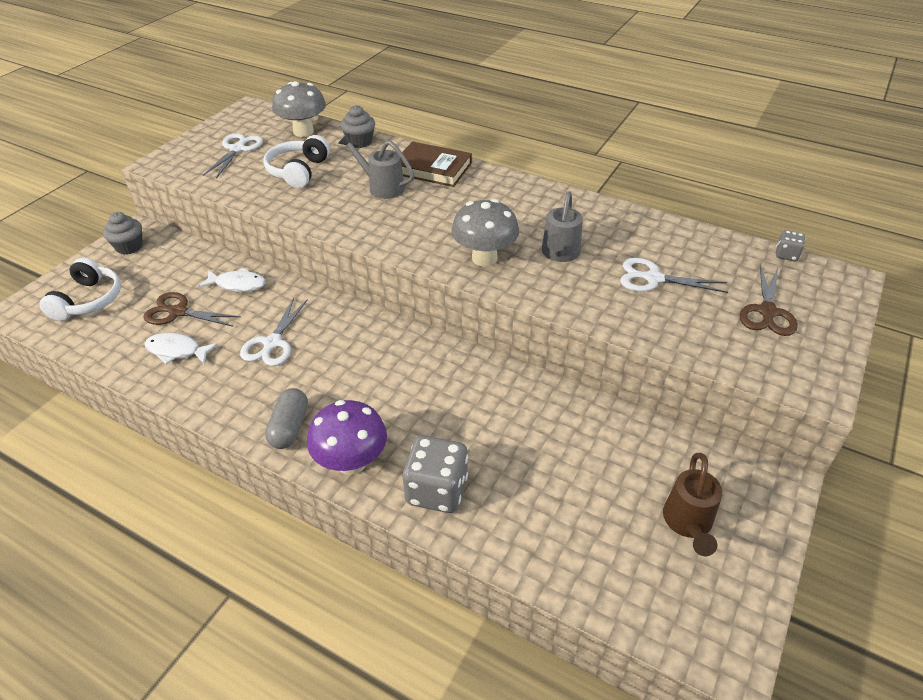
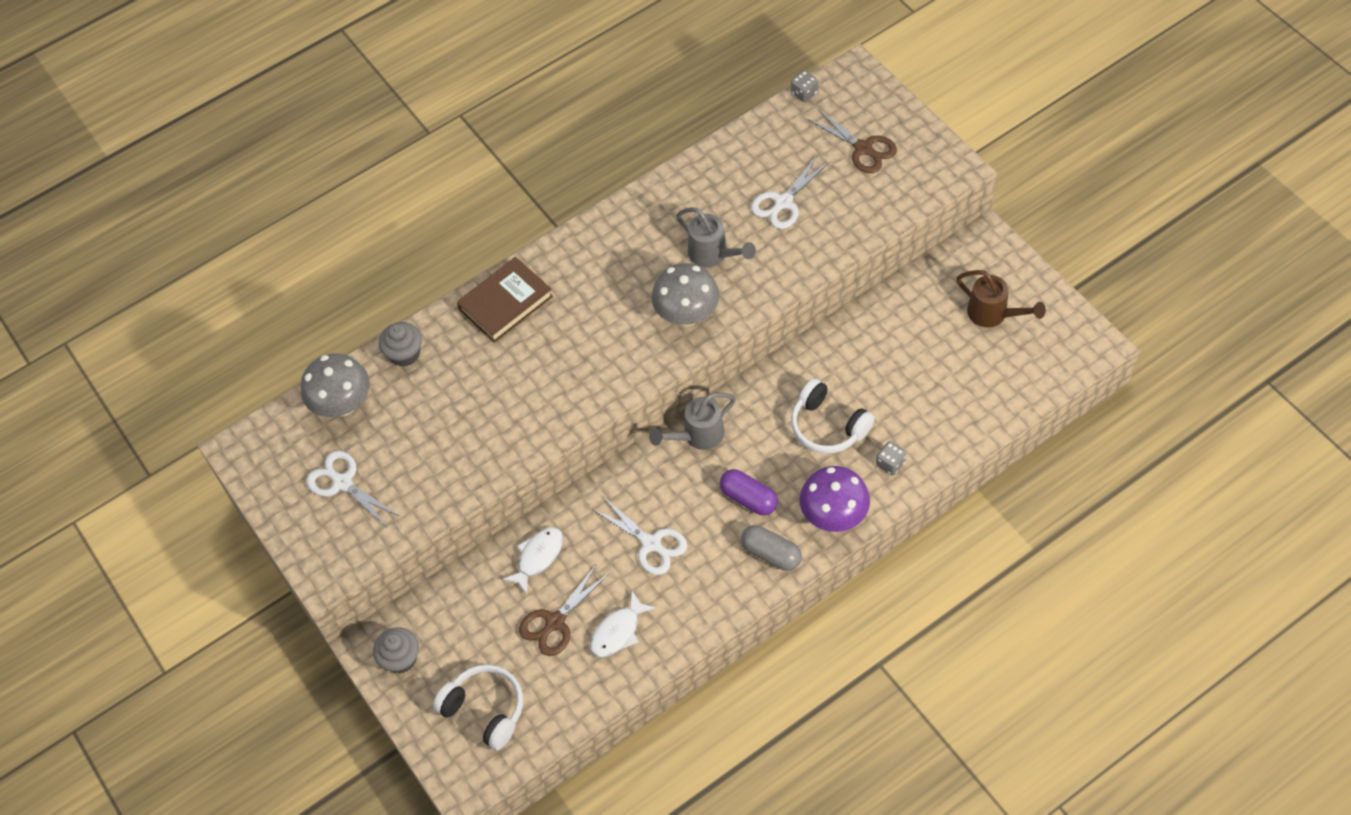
camera: 60 degrees left, 15 degrees up
(298, 171) = (433, 431): white headphones -> white headphones (828, 426)
(345, 391) = (748, 498): none -> purple capsule
(381, 187) = (514, 361): grey watering can -> grey watering can (697, 436)
(437, 490) = (890, 464): grey dice -> grey dice, size x0.50

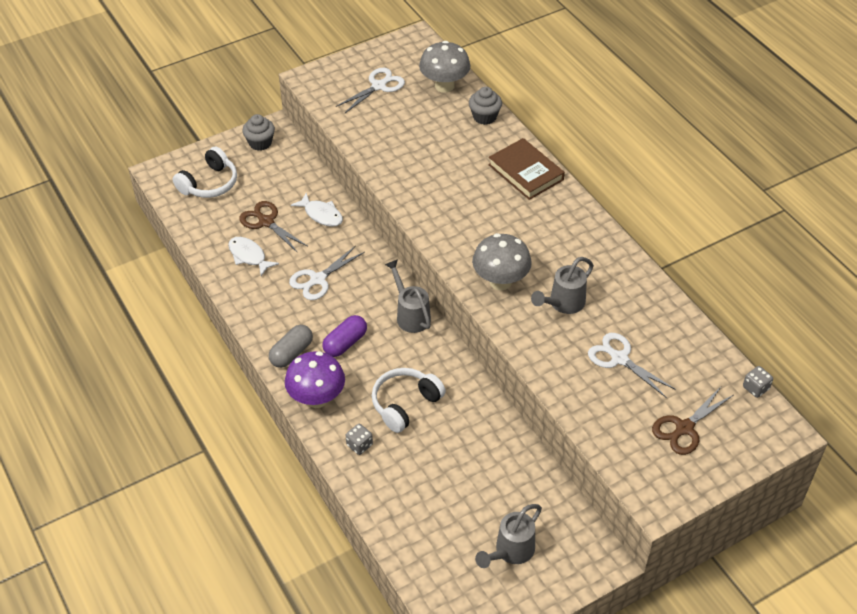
camera: 90 degrees right, 10 degrees down
(993, 314) = (510, 552): brown watering can -> grey watering can

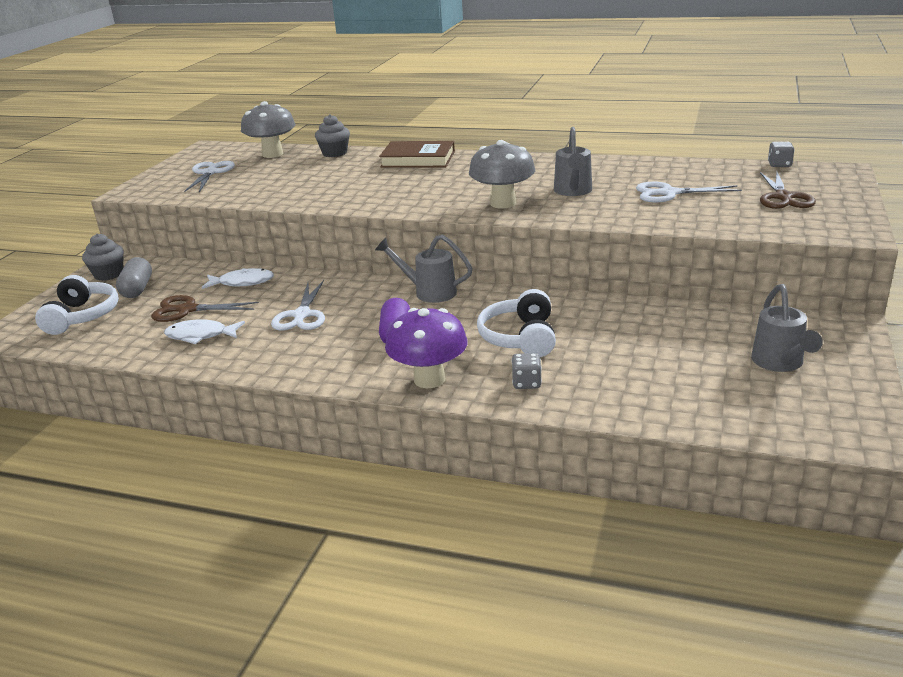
camera: 40 degrees left, 20 degrees down
(291, 353) = (351, 367): grey capsule -> grey capsule (137, 289)

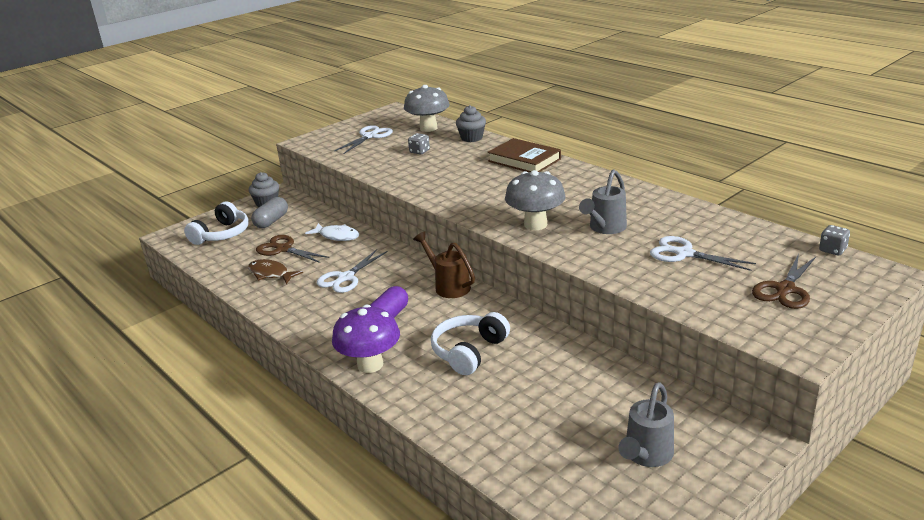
camera: 30 degrees right, 0 degrees up
(200, 335) = (271, 274): white fish -> brown fish
(428, 292) = (448, 286): grey watering can -> brown watering can
(526, 383) = (430, 394): grey dice -> grey dice (419, 151)

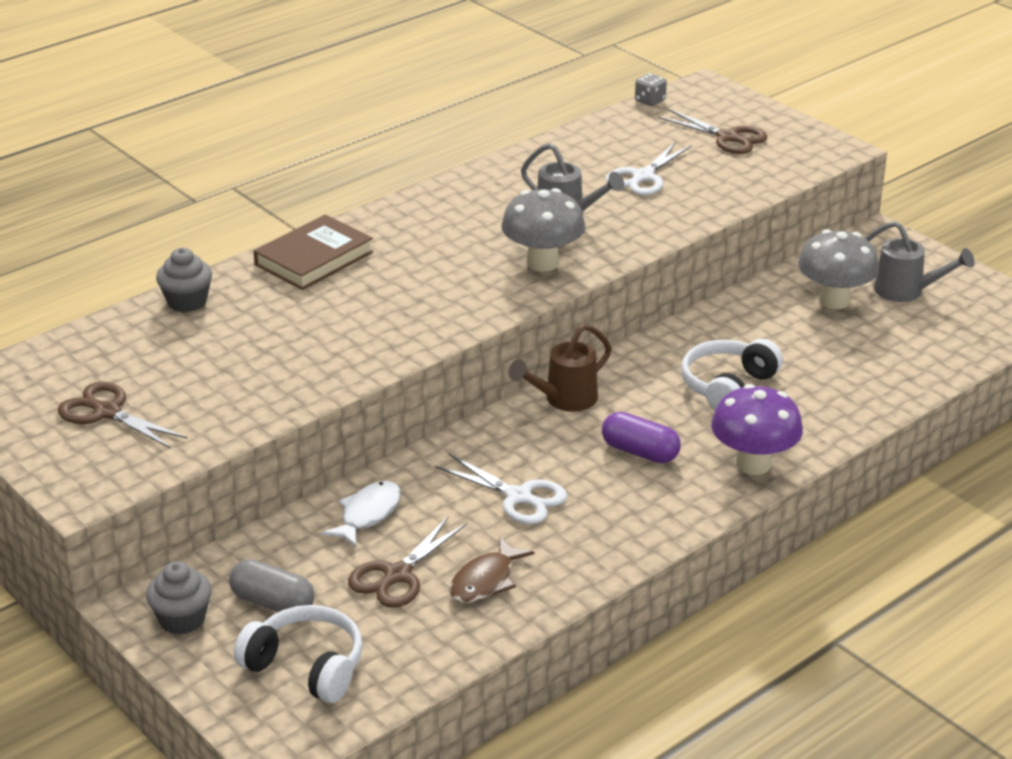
camera: 90 degrees left, 5 degrees up
(370, 136) = (106, 412): white scissors -> brown scissors
(419, 151) = (221, 355): grey dice -> none
(428, 128) = (107, 345): grey mushroom -> grey mushroom (834, 300)
(469, 351) = (728, 387): white headphones -> white headphones turned 90 degrees clockwise

